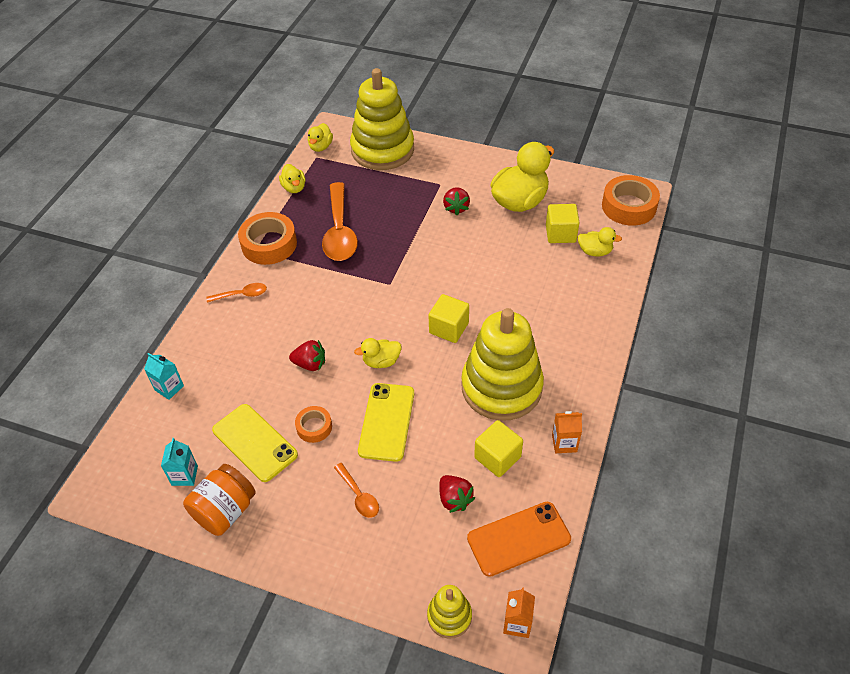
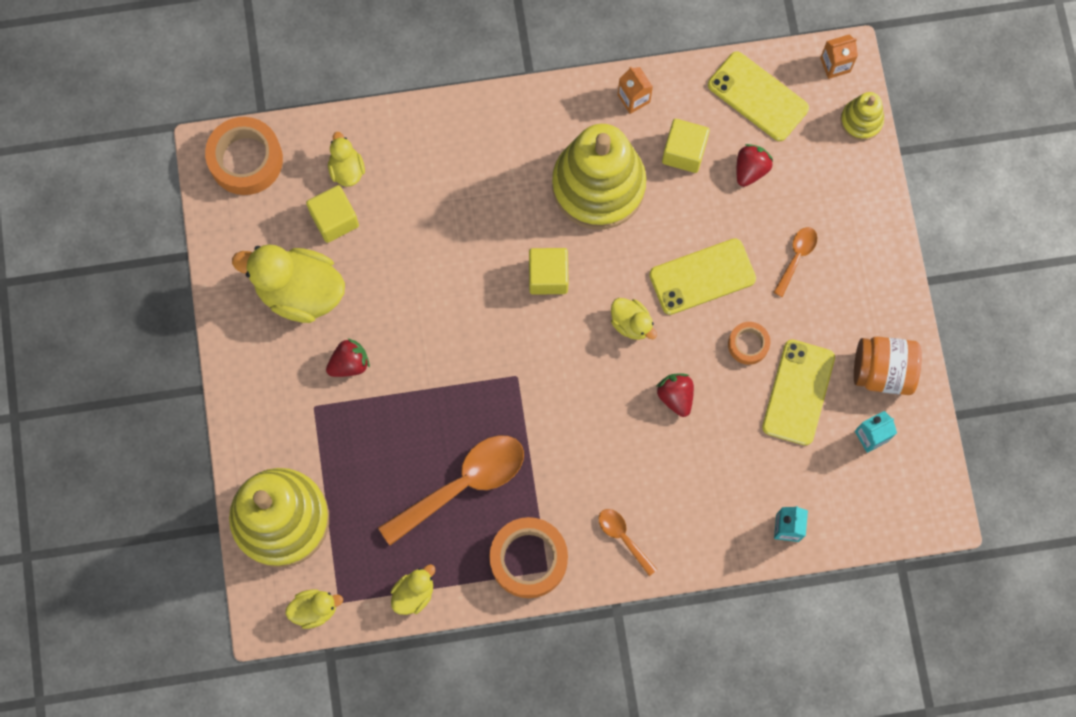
camera: 120 degrees left, 25 degrees up
(518, 538) = (758, 96): orange phone -> yellow phone

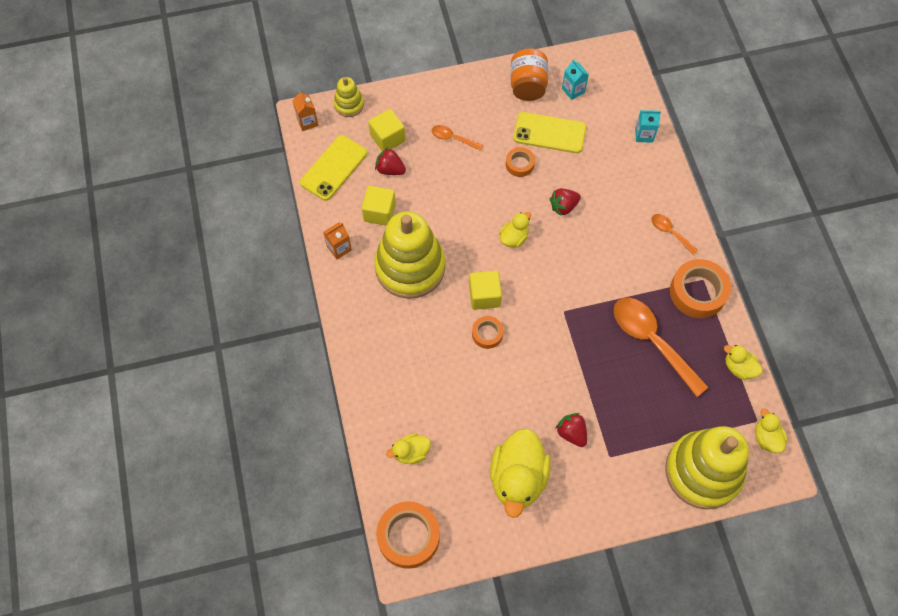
camera: 95 degrees left, 10 degrees down
(334, 220) = (454, 457): yellow cube -> yellow cube (387, 138)
(494, 274) = (487, 334): none -> orange tape
(623, 537) = (670, 232): orange spoon -> orange spoon turned 90 degrees clockwise
(702, 277) = (473, 195): yellow phone -> none

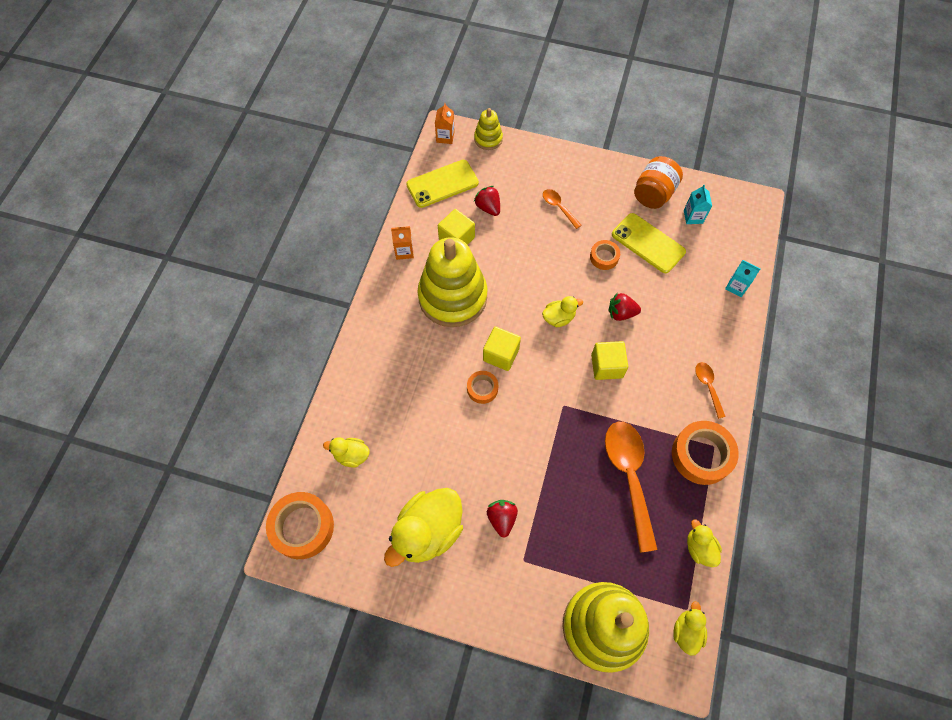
camera: 30 degrees right, 0 degrees up
(387, 138) = (503, 181): yellow cube -> yellow cube (606, 366)

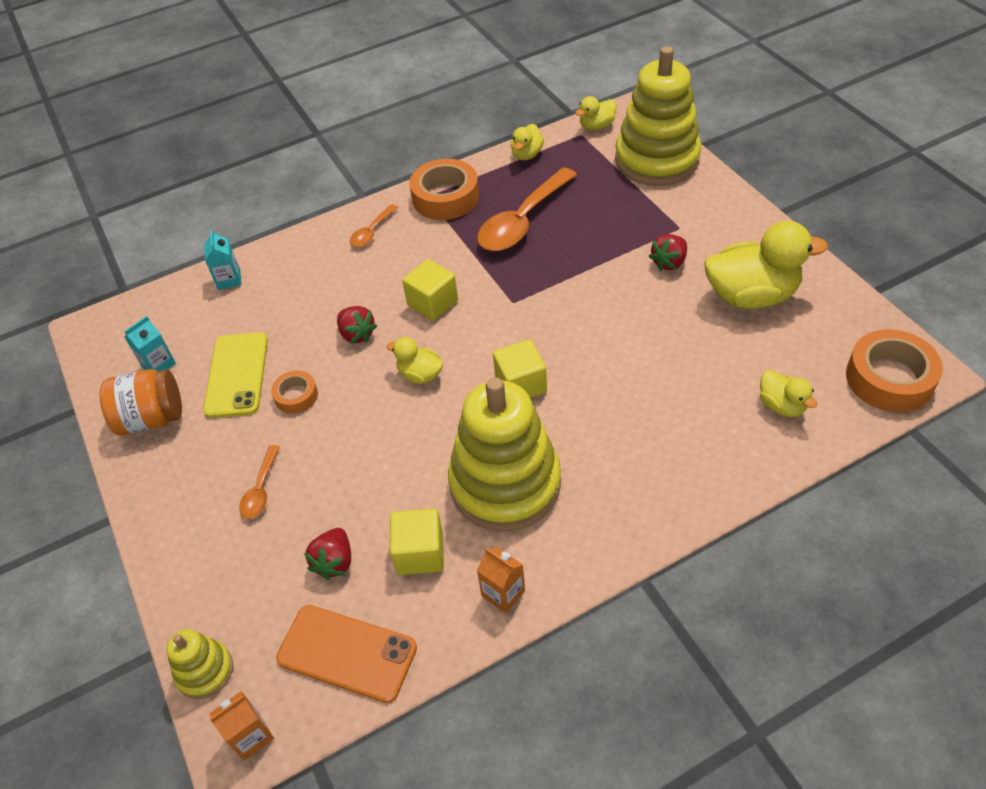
camera: 130 degrees left, 15 degrees down
(442, 184) = (347, 653): yellow phone -> orange phone
(482, 389) = (576, 368): orange tape -> none

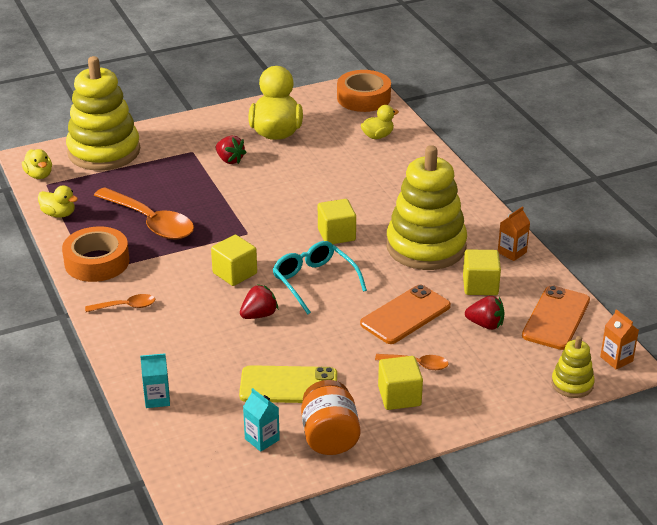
camera: 90 degrees left, 15 degrees down
(206, 476) = (399, 396): none -> yellow cube
(296, 396) = (322, 348): orange tape -> none
(356, 471) = (405, 315): none -> orange phone
(372, 232) = (126, 306): orange spoon -> orange spoon turned 45 degrees counterclockwise
(420, 375) = (314, 282): yellow duck -> turquoise glasses

